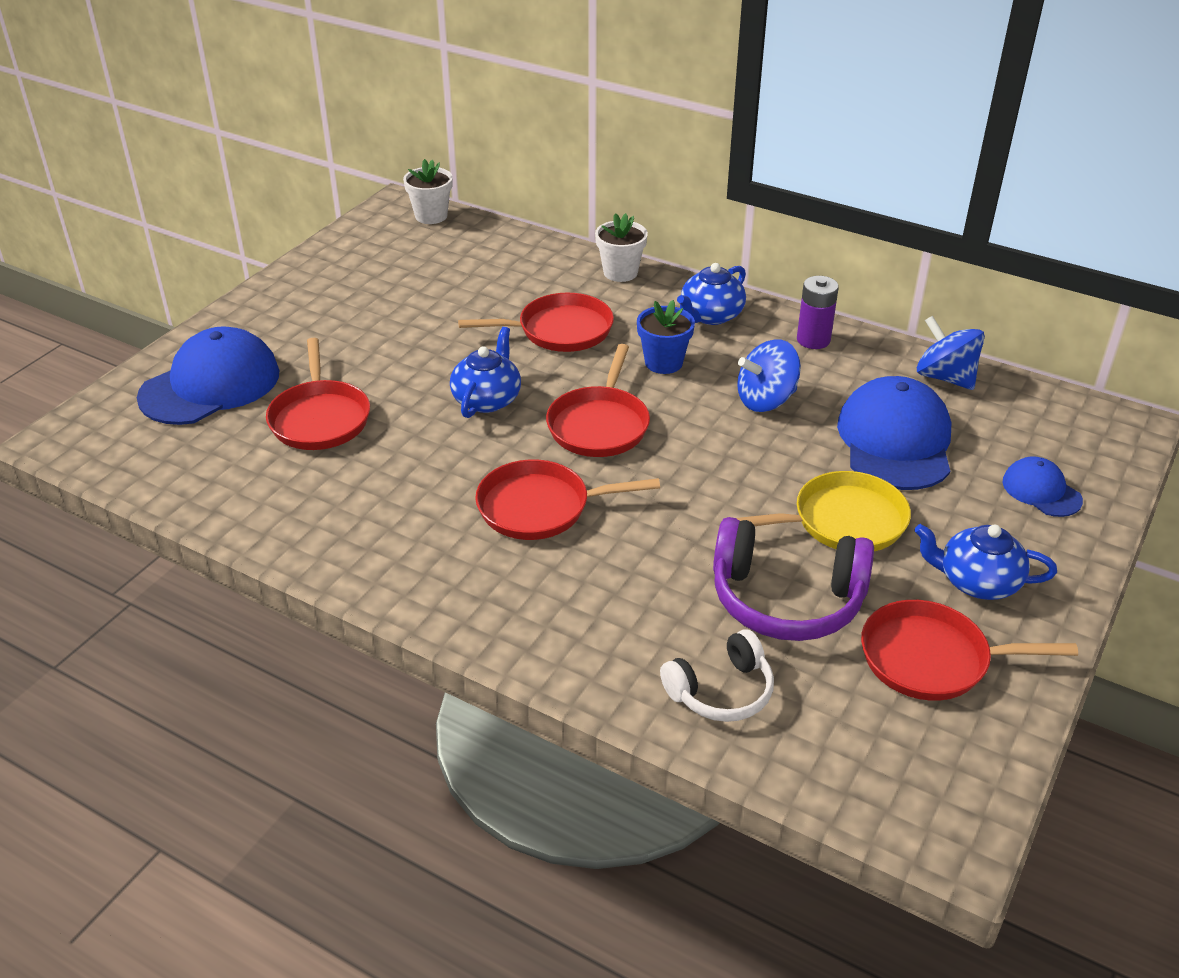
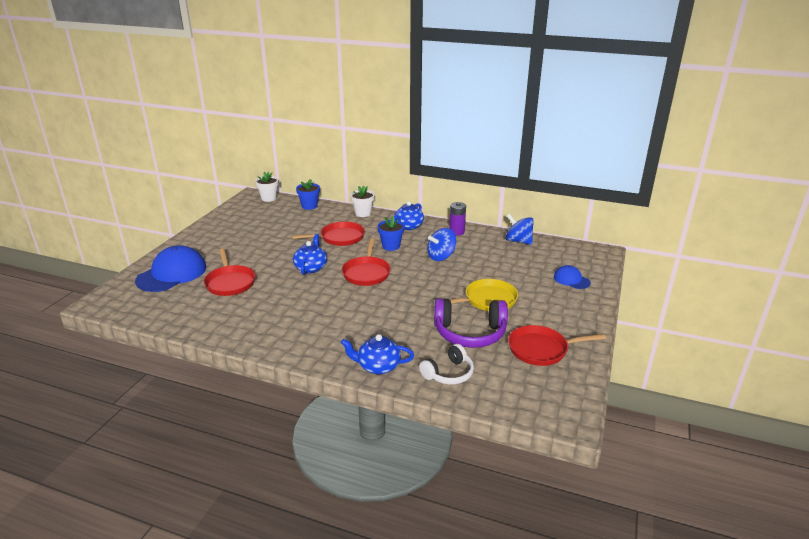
camera: 10 degrees left, 10 degrees down
(511, 243) = (309, 206): none -> blue flower pot
(540, 507) = (346, 308): red pan -> none
(895, 441) = (503, 267): blue cap -> none
(977, 582) = (553, 317): blue teapot -> blue teapot (378, 366)

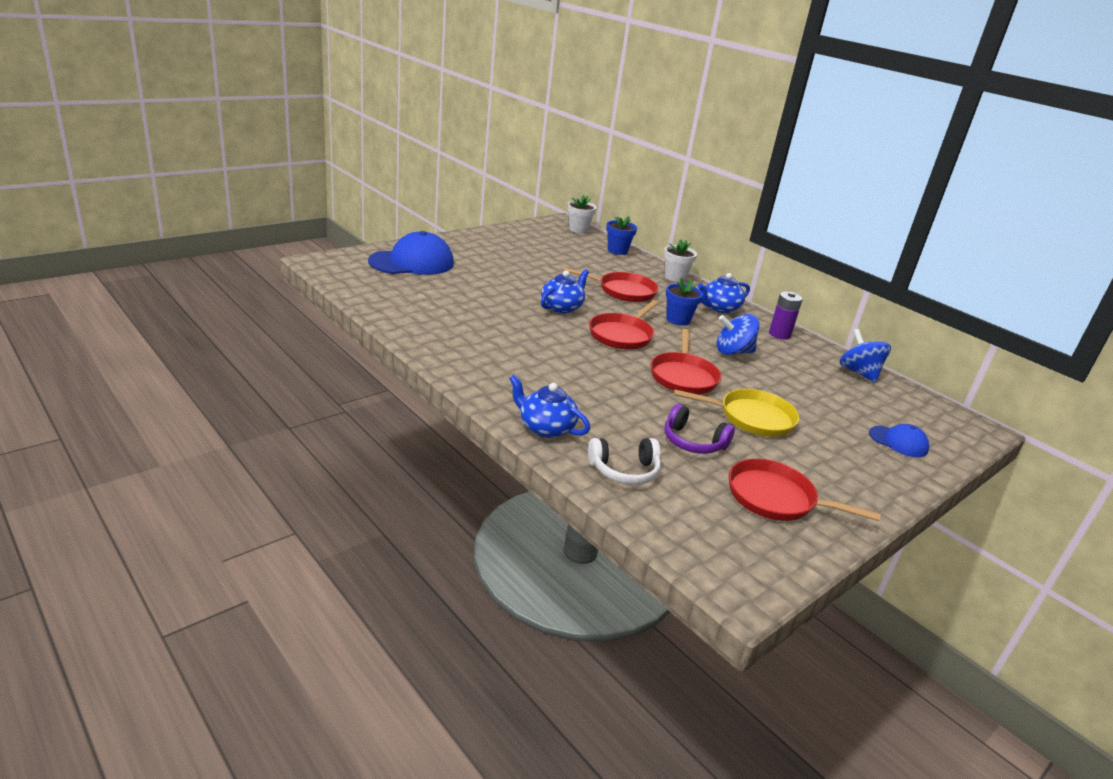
camera: 25 degrees right, 0 degrees up
(230, 282) = (462, 290): red pan -> red pan (683, 376)
(470, 333) = (693, 442): purple headphones -> purple headphones, size x0.62
(571, 280) = (898, 442): blue cap -> blue cap turned 135 degrees clockwise

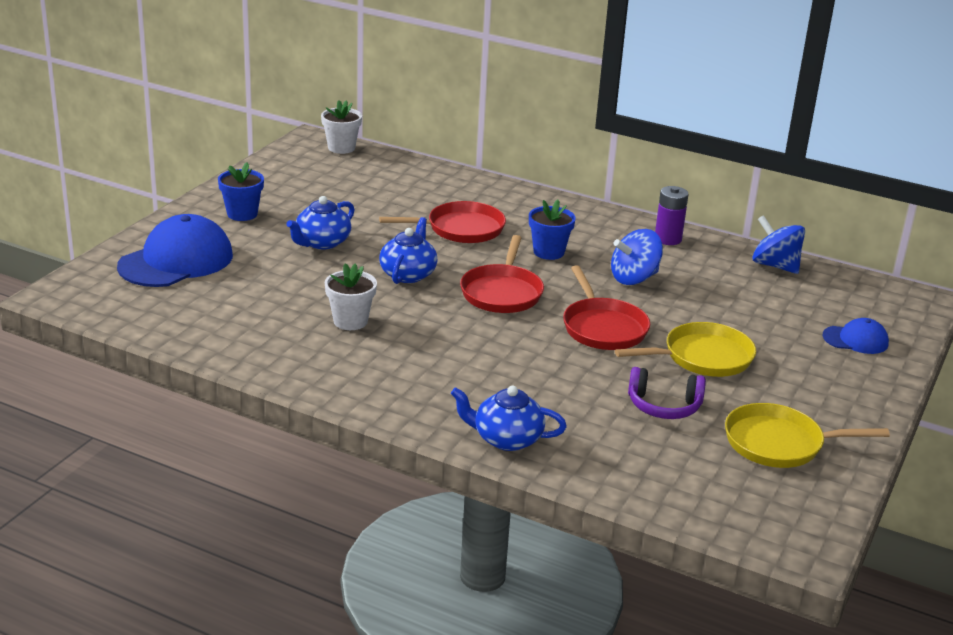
camera: 20 degrees left, 0 degrees up
(617, 251) = (412, 169): blue flower pot -> blue flower pot (242, 214)
(624, 471) = (619, 462): white headphones -> none
(675, 277) = (505, 190): white flower pot -> white flower pot (350, 321)
(719, 308) = (583, 221): blue teapot -> blue teapot (322, 243)
(776, 498) = (779, 443): red pan -> yellow pan

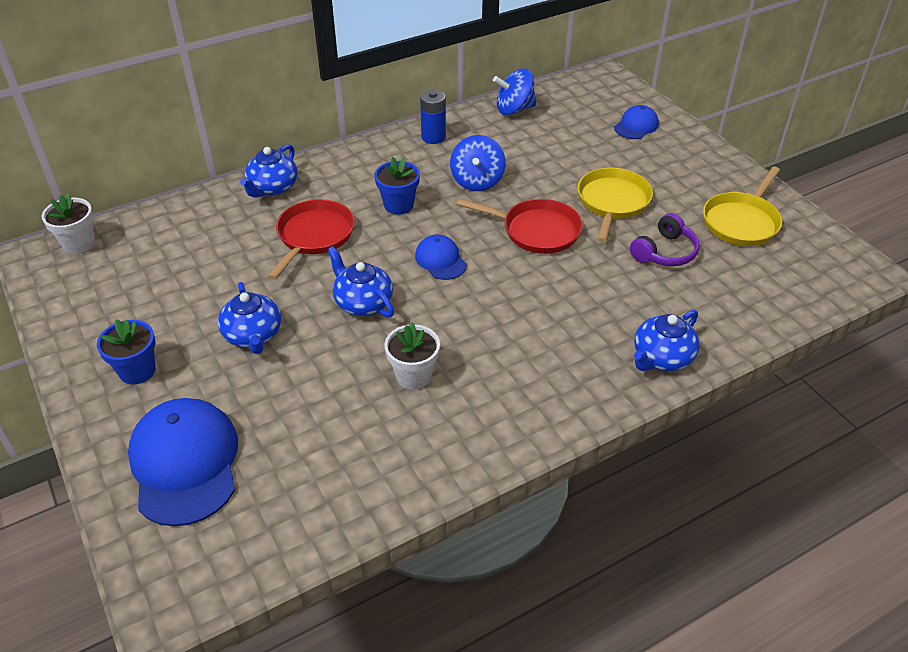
camera: 55 degrees left, 15 degrees up
(497, 193) = (272, 188): none -> blue teapot
(502, 292) = (440, 260): red pan -> blue cap
(668, 239) = (433, 137): purple battery -> blue battery

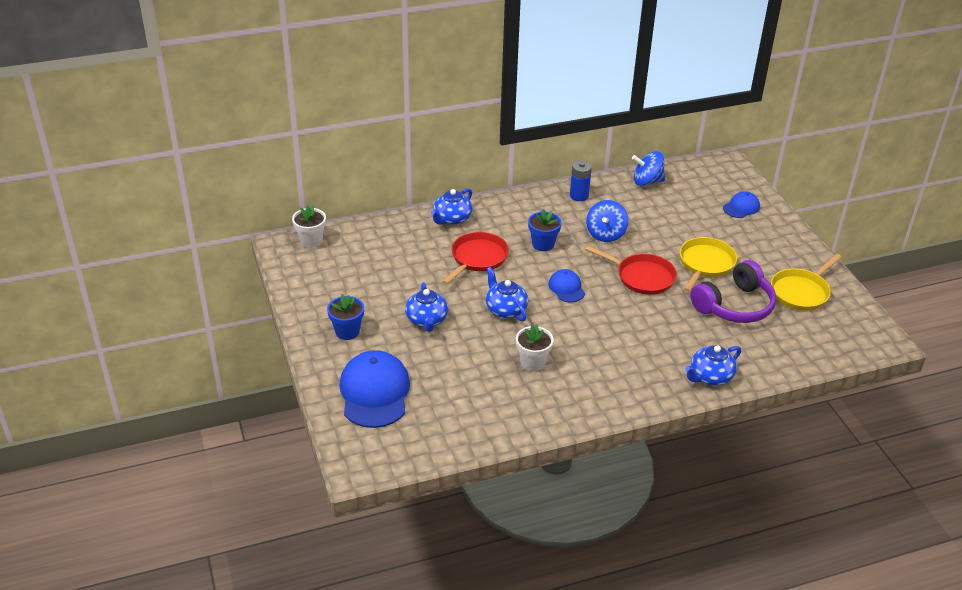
camera: 10 degrees right, 5 degrees down
(665, 252) = (734, 306): purple headphones -> purple headphones, size x1.61

